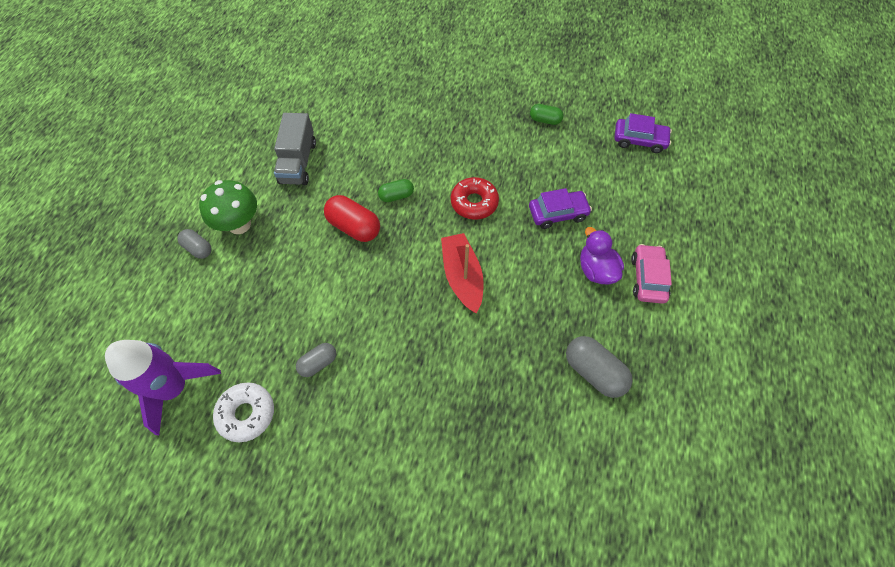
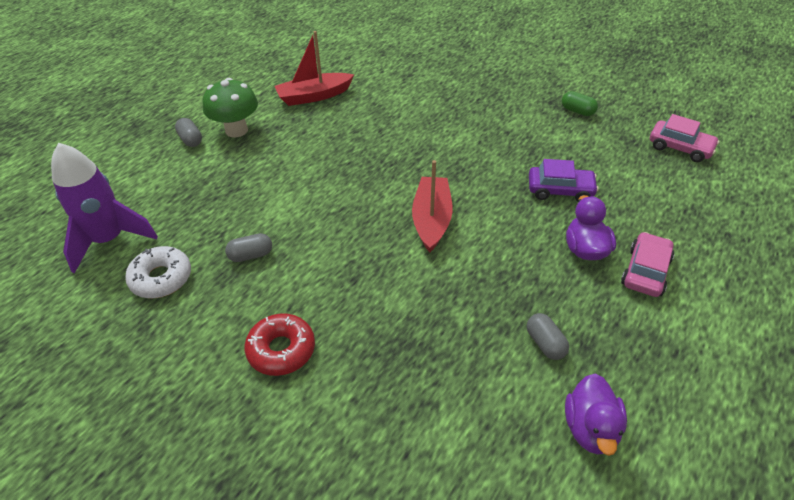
camera: 20 degrees right, 15 degrees down
(298, 162) = (314, 96): grey truck -> red boat
(354, 227) = (341, 155): red capsule -> none
(396, 196) = (395, 140): green capsule -> none
(474, 203) = (472, 162): red donut -> red donut (281, 350)
(594, 372) = (545, 343): grey capsule -> grey capsule, size x0.61
(639, 140) = (680, 147): purple car -> pink car
(649, 437) = (590, 428): none -> purple duck

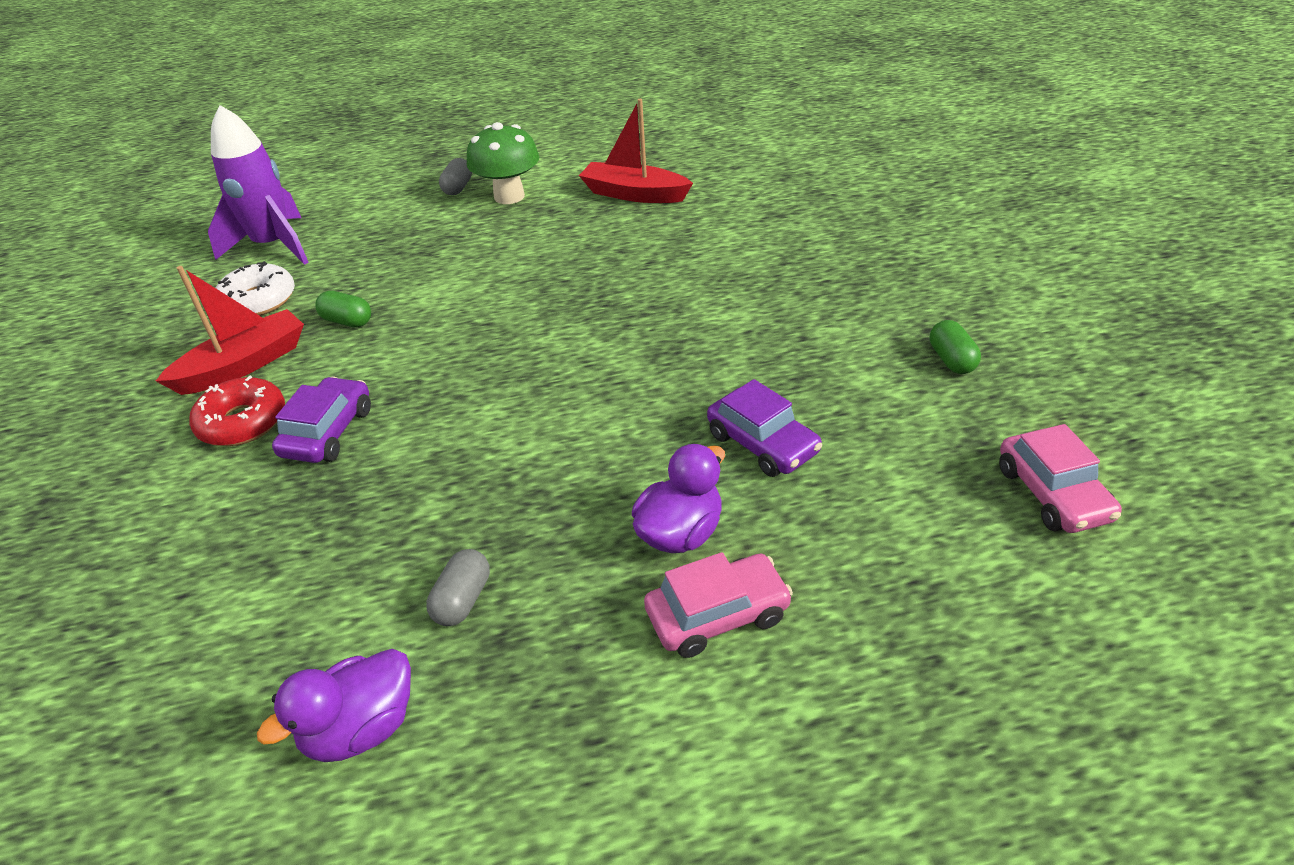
camera: 45 degrees right, 5 degrees down
(251, 255) = (347, 321): grey capsule -> green capsule
(345, 319) = (328, 432): none -> purple car
(431, 220) = (555, 387): red boat -> red boat (244, 365)

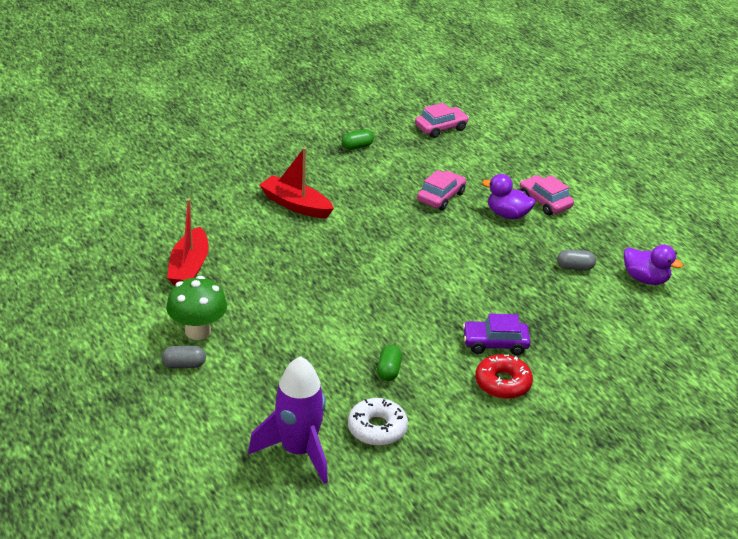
camera: 110 degrees left, 5 degrees down
(244, 365) = (451, 405): red boat -> red boat (295, 205)
(762, 443) = (441, 197): purple car -> pink car

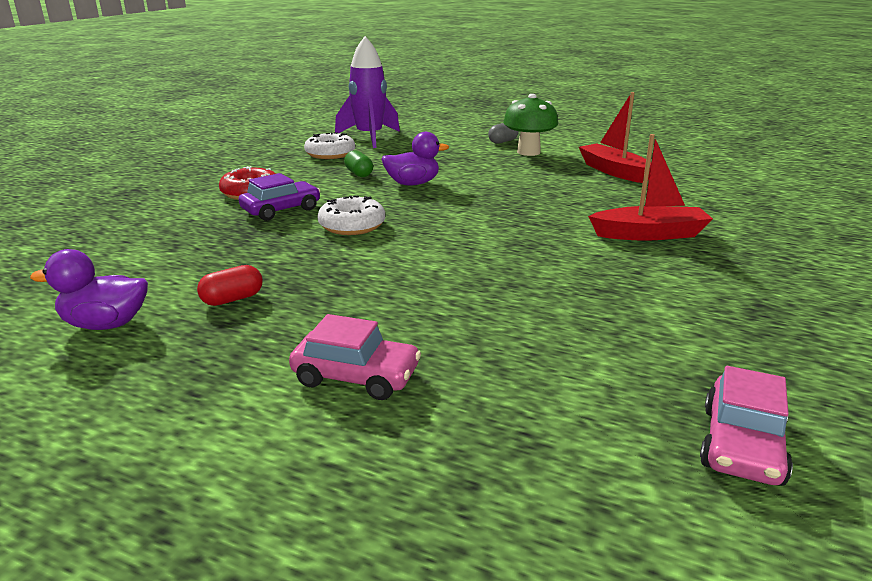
camera: 145 degrees right, 10 degrees down
(357, 147) = (757, 328): green capsule -> none
(441, 197) = (522, 310): pink car -> none
(460, 299) = (352, 225): none -> white donut
(507, 215) = (396, 327): purple duck -> purple duck (413, 184)
(575, 267) = (232, 299): grey capsule -> red capsule

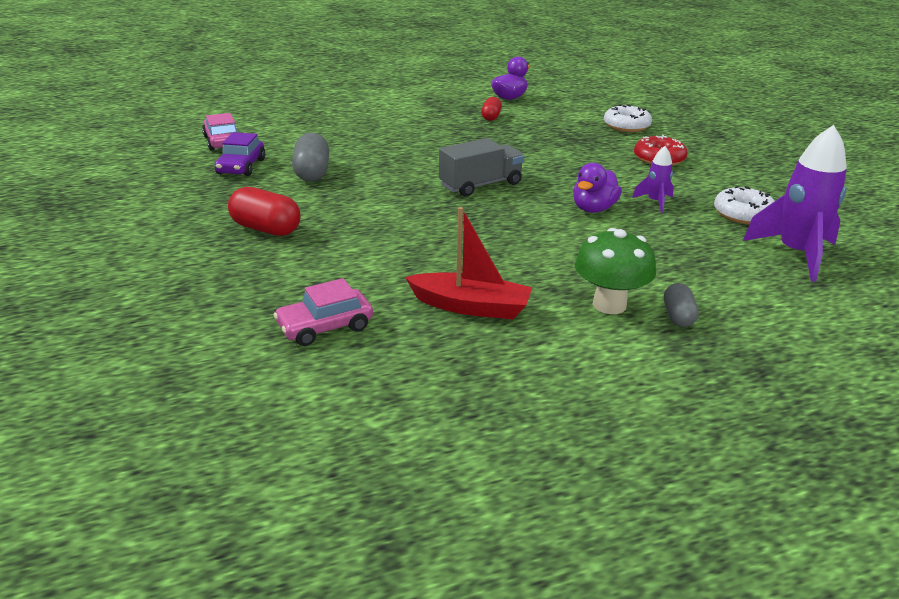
camera: 135 degrees right, 5 degrees up
(281, 210) = (604, 156): purple car -> purple car (241, 167)
(352, 225) = (538, 162): white donut -> white donut (626, 126)
(356, 376) = (385, 115): pink car -> pink car (325, 327)
(359, 174) = (655, 202): green capsule -> purple rocket
(456, 226) = (481, 185): none -> grey truck
(624, 306) = (312, 173): none -> grey capsule
(650, 234) = (346, 228): red boat -> none
(738, 259) = (266, 229): none -> red capsule

